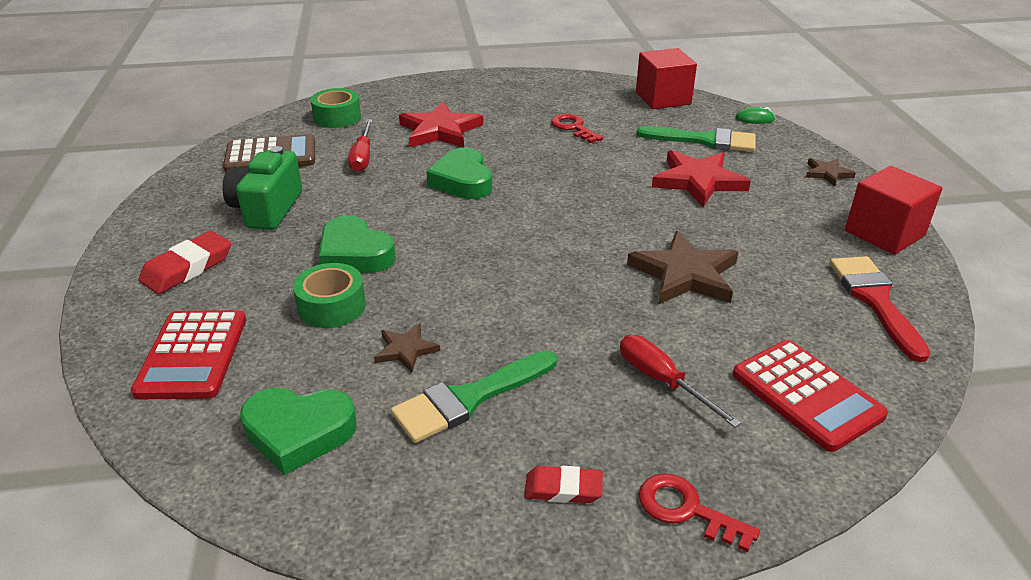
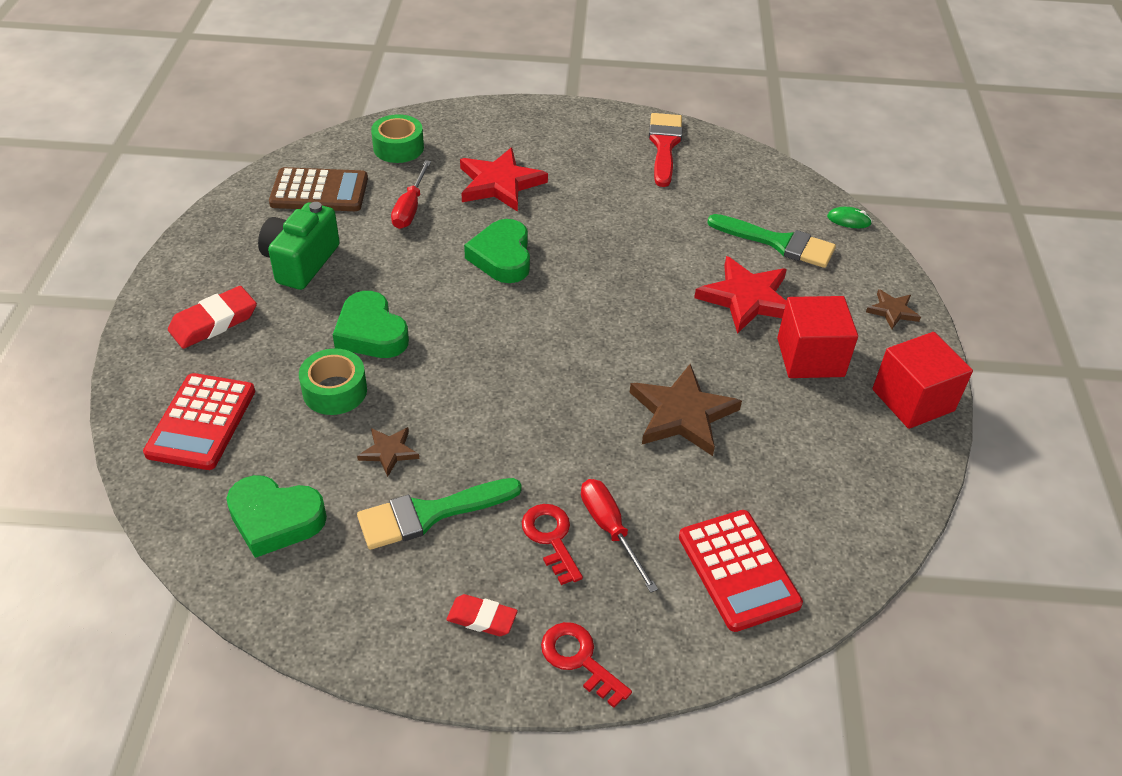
camera: 10 degrees right, 10 degrees up
(573, 127) = (642, 201): red key -> red key (551, 538)
(663, 98) = (758, 173): red cube -> red cube (810, 357)
(875, 300) = (859, 480): red brush -> red brush (664, 145)

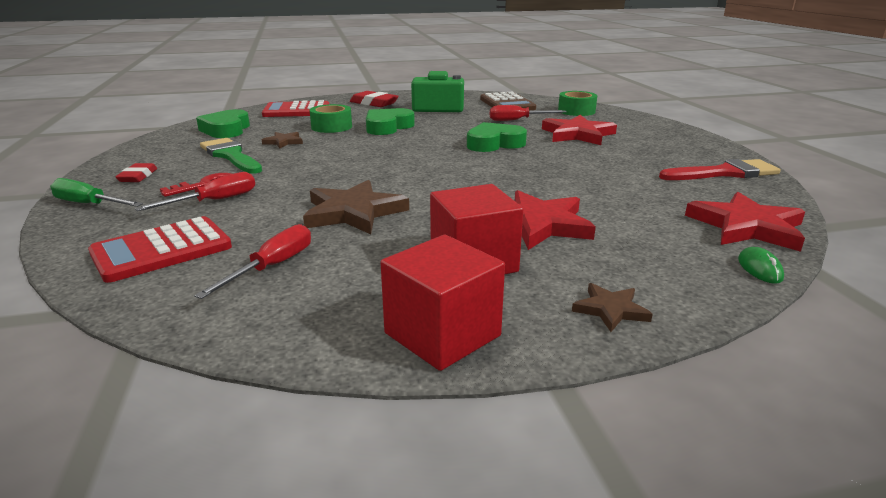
camera: 75 degrees right, 20 degrees down
(579, 659) = (89, 204): red key -> green screwdriver
(778, 243) = (651, 232): green brush -> none
(781, 192) = (746, 227): none -> red star
(792, 485) = (272, 266): none -> red screwdriver

